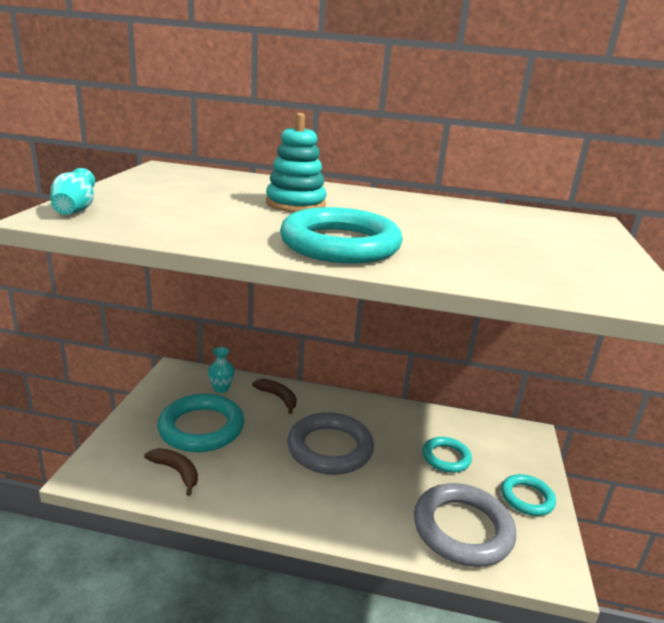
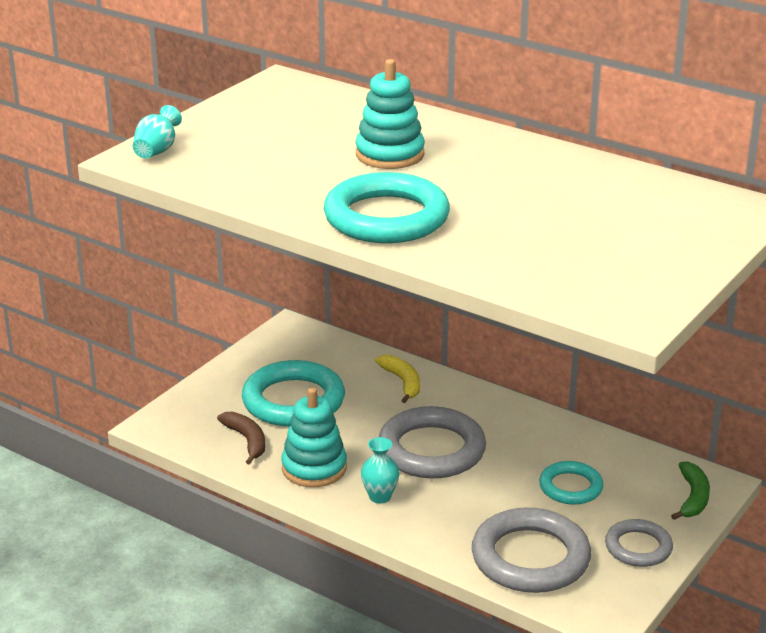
camera: 25 degrees right, 5 degrees up
(221, 388) = (338, 360): turquoise vase -> turquoise vase (380, 497)
(246, 485) = (314, 468): none -> turquoise stacking toy
(278, 398) = (402, 382): brown banana -> yellow banana
(527, 447) = (692, 497): none -> green banana
(527, 498) = (638, 547): turquoise ring -> grey ring

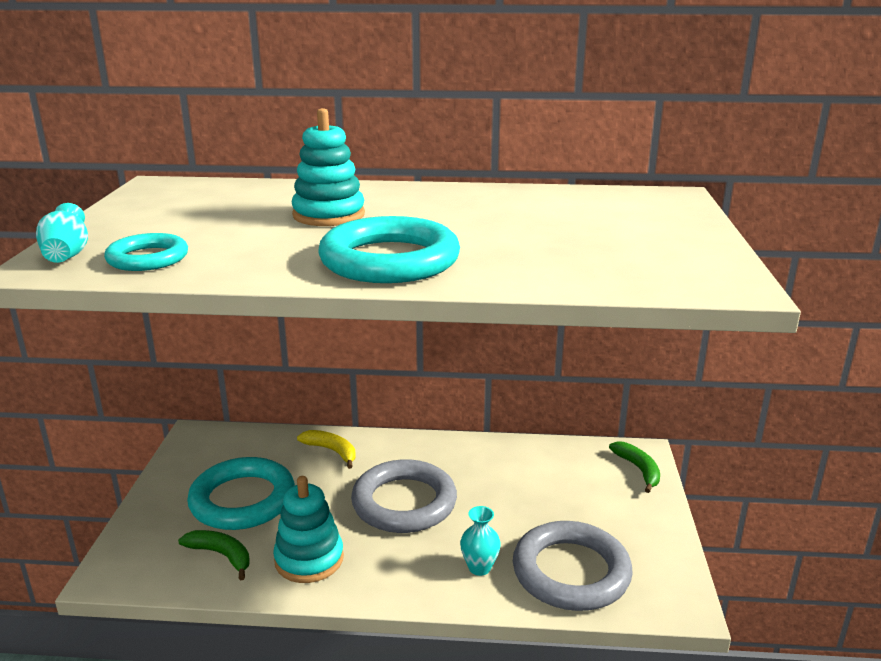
camera: 30 degrees left, 5 degrees down
(247, 440) = (221, 555): brown banana -> green banana
(380, 497) = (393, 564): turquoise vase -> turquoise vase (479, 567)
(570, 487) = (544, 494): turquoise ring -> turquoise ring (148, 258)
(638, 547) = (642, 527): grey ring -> none

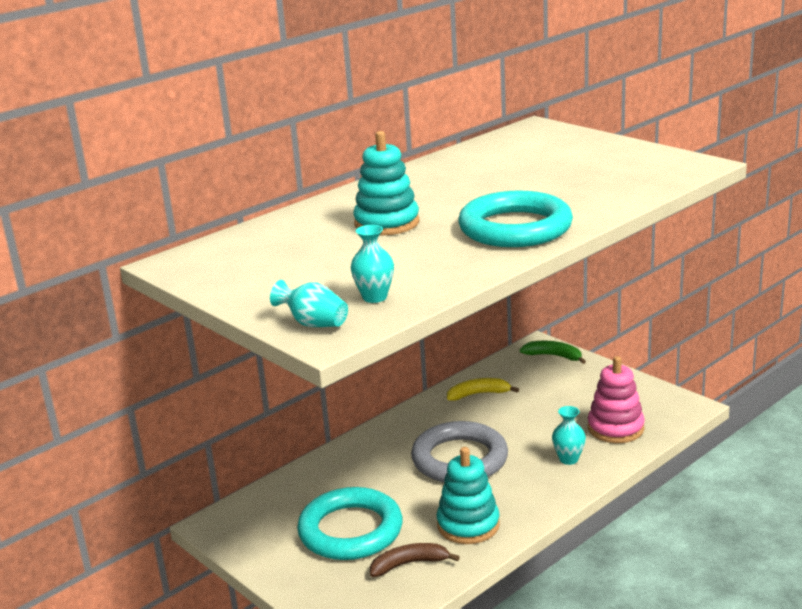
camera: 45 degrees left, 0 degrees up
(148, 258) = (374, 297): turquoise ring -> turquoise vase
(221, 555) = (409, 564): green banana -> brown banana
(331, 451) = (347, 465): yellow banana -> yellow banana (478, 394)
(571, 572) = (615, 428): grey ring -> pink stacking toy

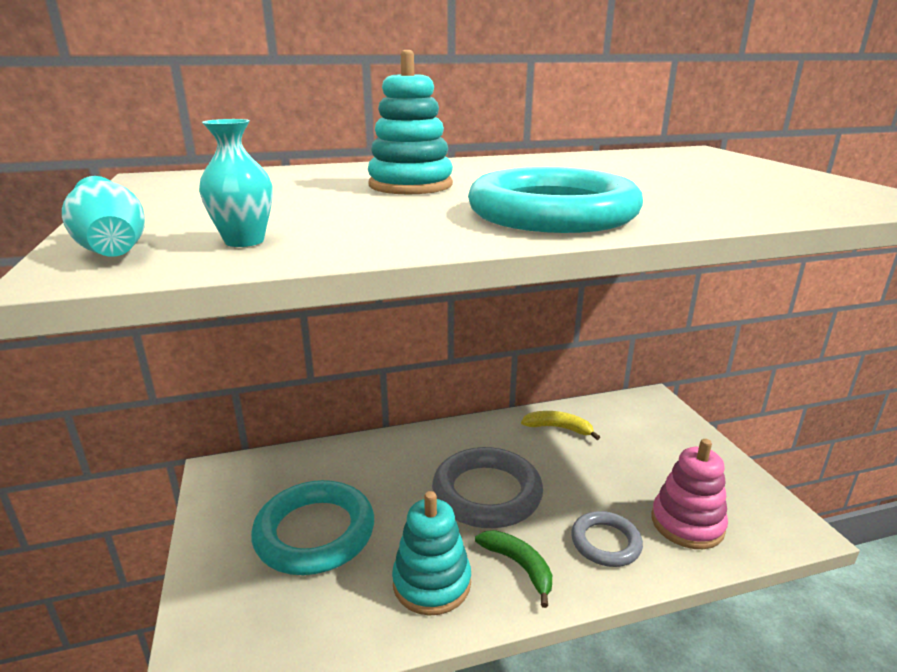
camera: 25 degrees right, 0 degrees up
(409, 564) = (328, 607): brown banana -> none
(553, 356) = (662, 414): green banana -> green banana (518, 566)
(568, 459) = (605, 542): turquoise vase -> grey ring

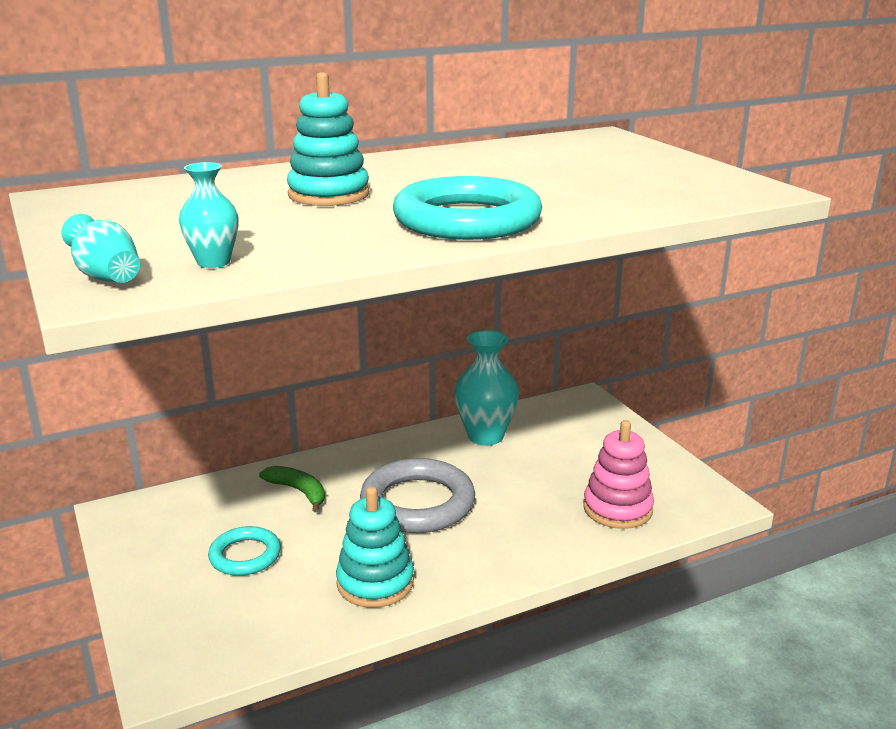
camera: 10 degrees left, 0 degrees up
(315, 533) = (245, 555): turquoise ring -> turquoise ring, size x0.57
(518, 566) = (458, 560): green banana -> green banana (298, 491)
(558, 428) = (485, 436): yellow banana -> turquoise vase
(605, 542) = (540, 532): grey ring -> none

